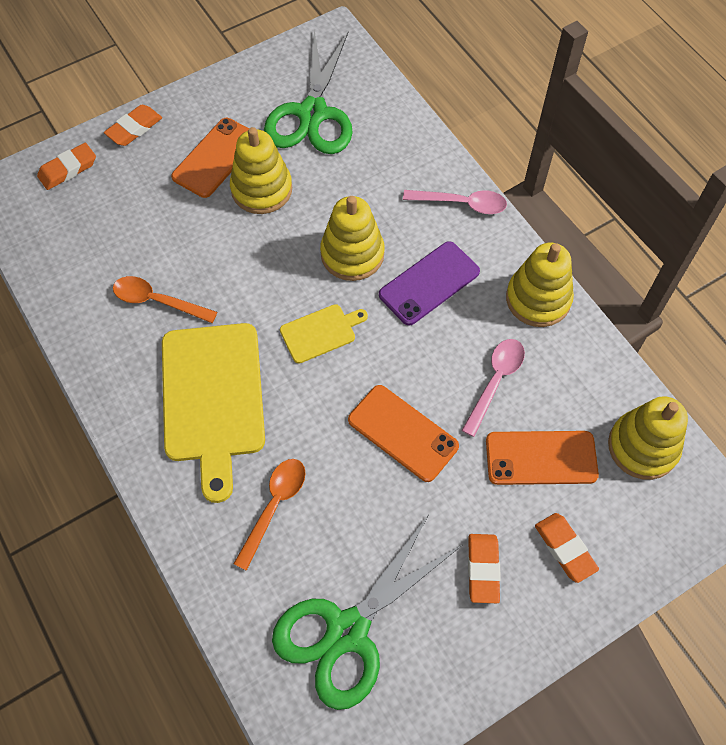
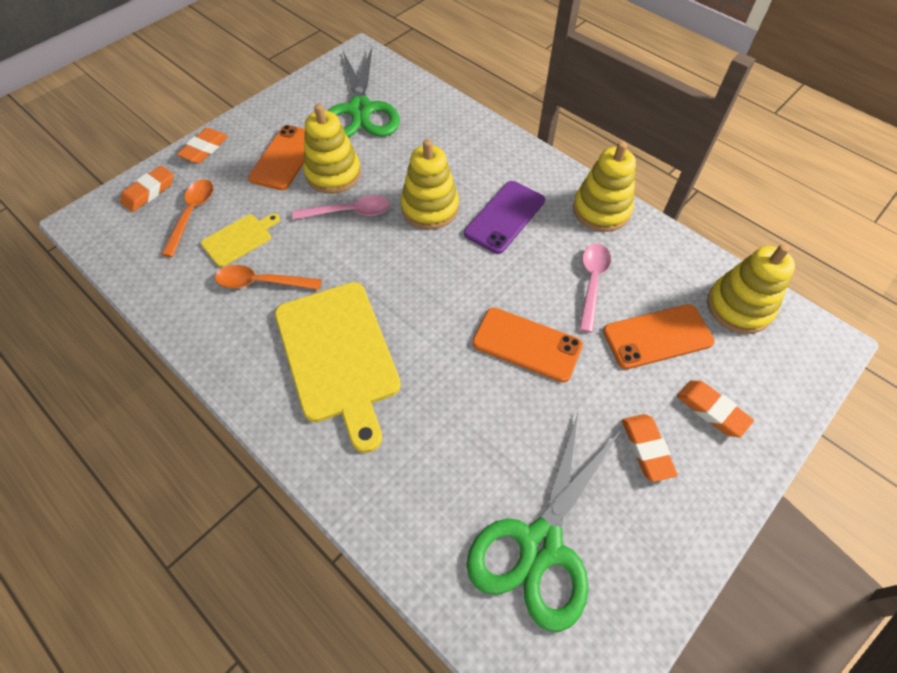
camera: 15 degrees left, 5 degrees down
(274, 506) = (428, 440): orange spoon -> orange spoon (192, 214)
(320, 332) = (422, 276): yellow cutting board -> yellow cutting board (239, 239)
(462, 204) = (510, 152): pink spoon -> pink spoon (349, 212)

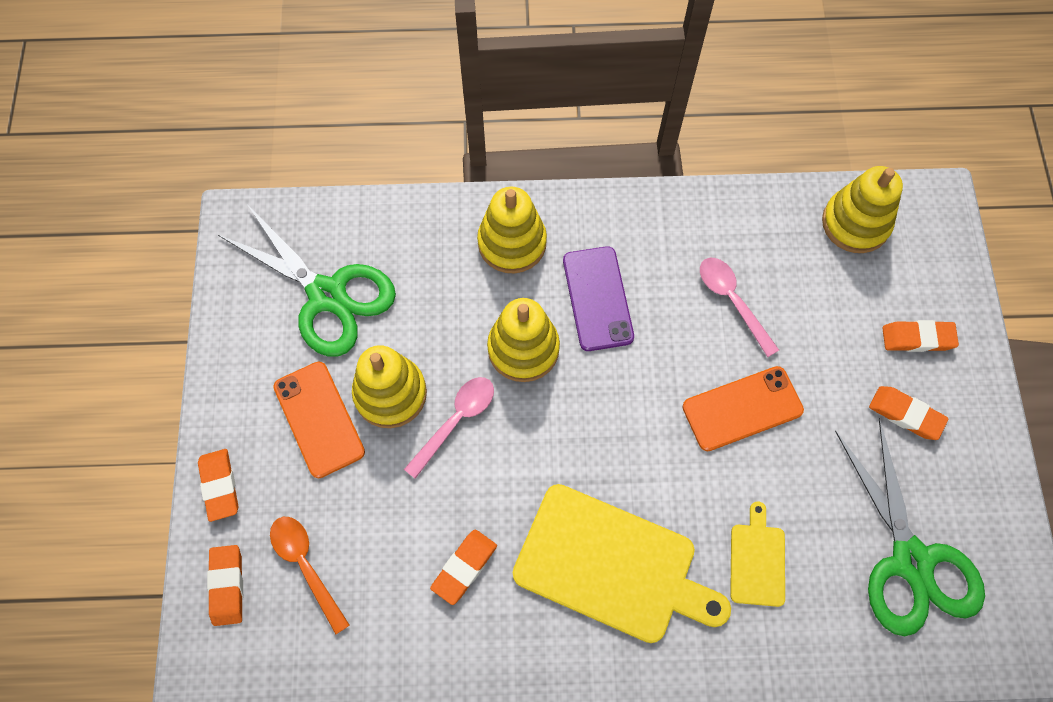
camera: 45 degrees left, 10 degrees up
(239, 239) = (388, 546): yellow cutting board -> yellow cutting board (757, 560)
(261, 282) = (464, 567): orange spoon -> orange eraser
(601, 210) = (668, 217): yellow stacking toy -> yellow stacking toy (512, 243)
(657, 336) = (825, 308): orange phone -> none

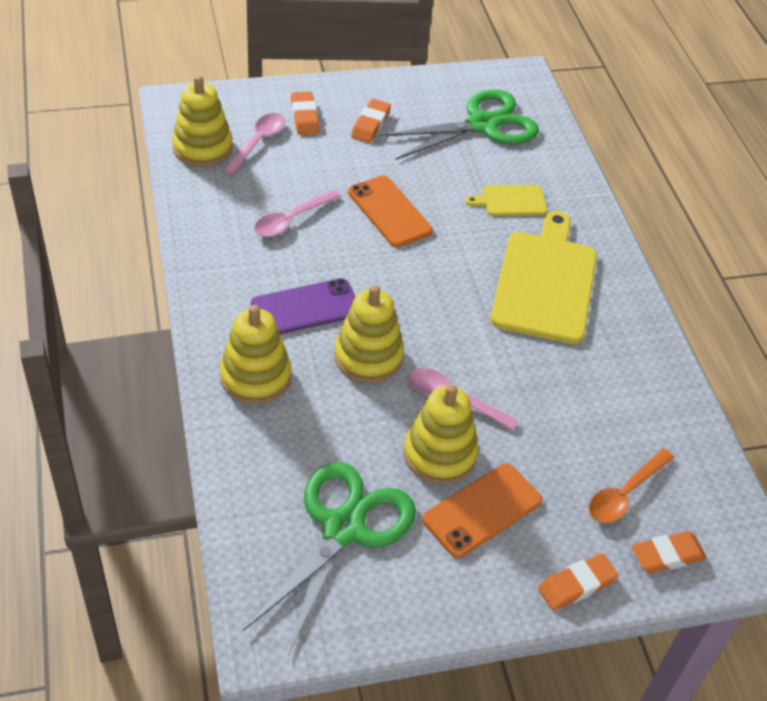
camera: 105 degrees left, 20 degrees down
(464, 567) = (582, 376): orange eraser -> none
(867, 281) = (258, 142): none -> pink spoon

